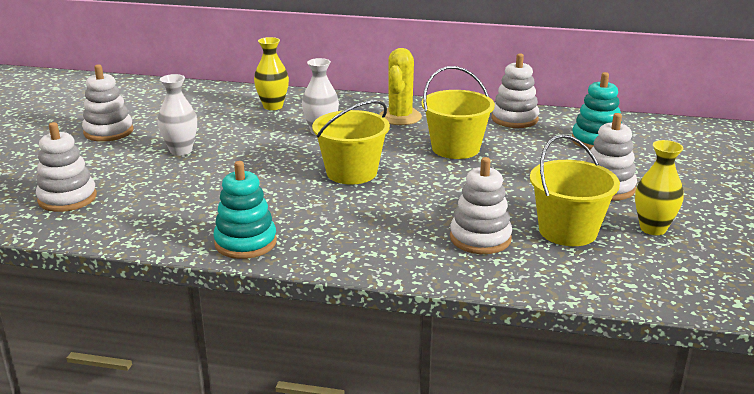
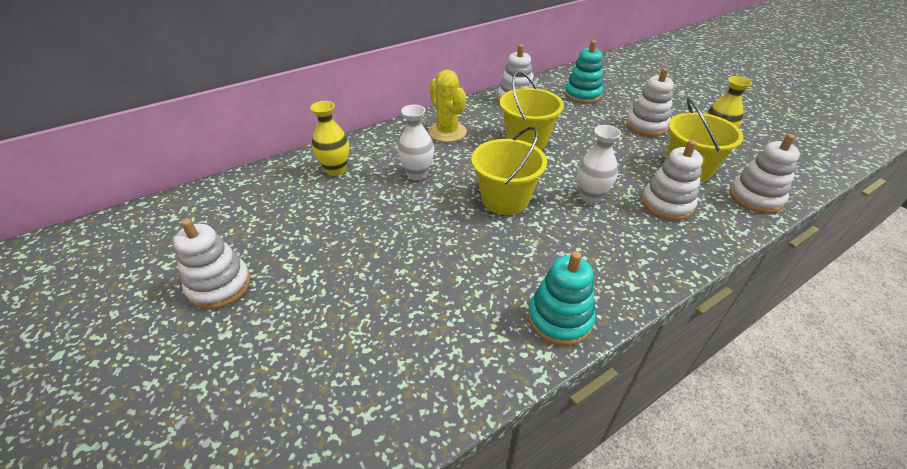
camera: 45 degrees left, 15 degrees up
(67, 198) = (321, 399): white stacking toy -> white stacking toy (755, 198)
(181, 150) = (336, 262): white vase -> white vase (590, 197)

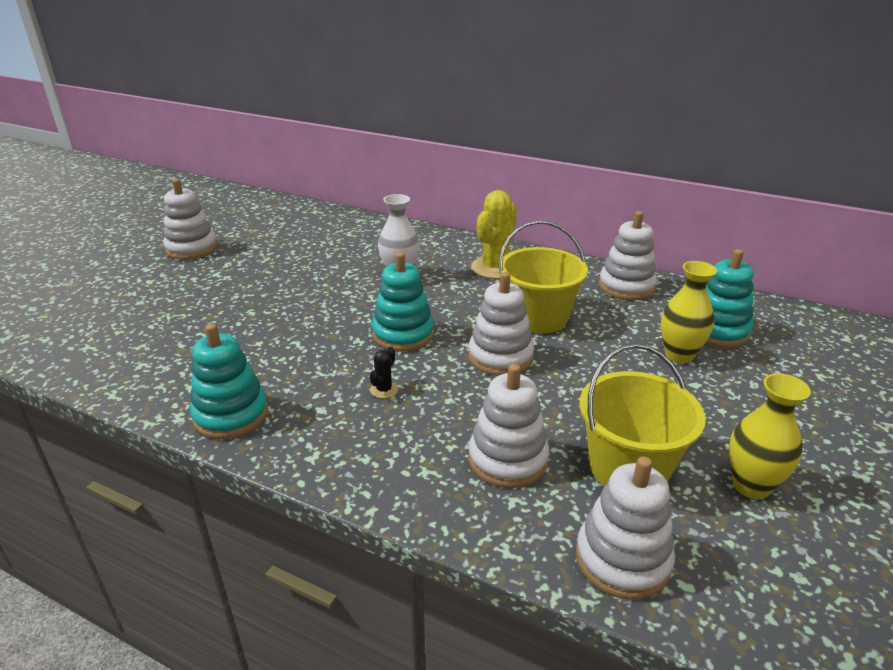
camera: 60 degrees right, 10 degrees down
(336, 170) = (368, 238): yellow vase -> yellow vase (679, 355)
(505, 199) = (403, 334): yellow bucket -> turquoise stacking toy
(570, 229) = (384, 390): none -> black cactus
(590, 197) = (463, 391): white vase -> none
(646, 126) = (707, 405): white stacking toy -> white stacking toy (500, 357)

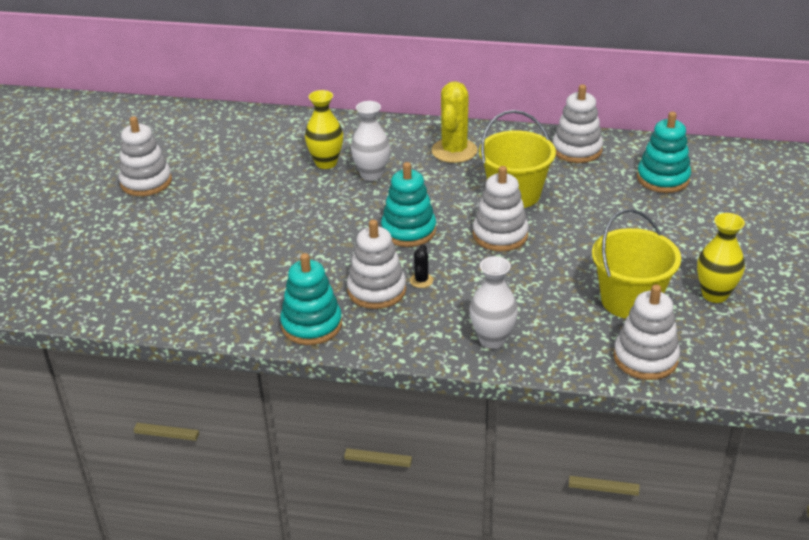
camera: 15 degrees left, 5 degrees up
(426, 481) = (492, 340): none -> white vase
(508, 459) = (543, 312): white stacking toy -> white stacking toy (376, 290)
(679, 355) = (639, 206): yellow vase -> yellow vase (326, 163)

